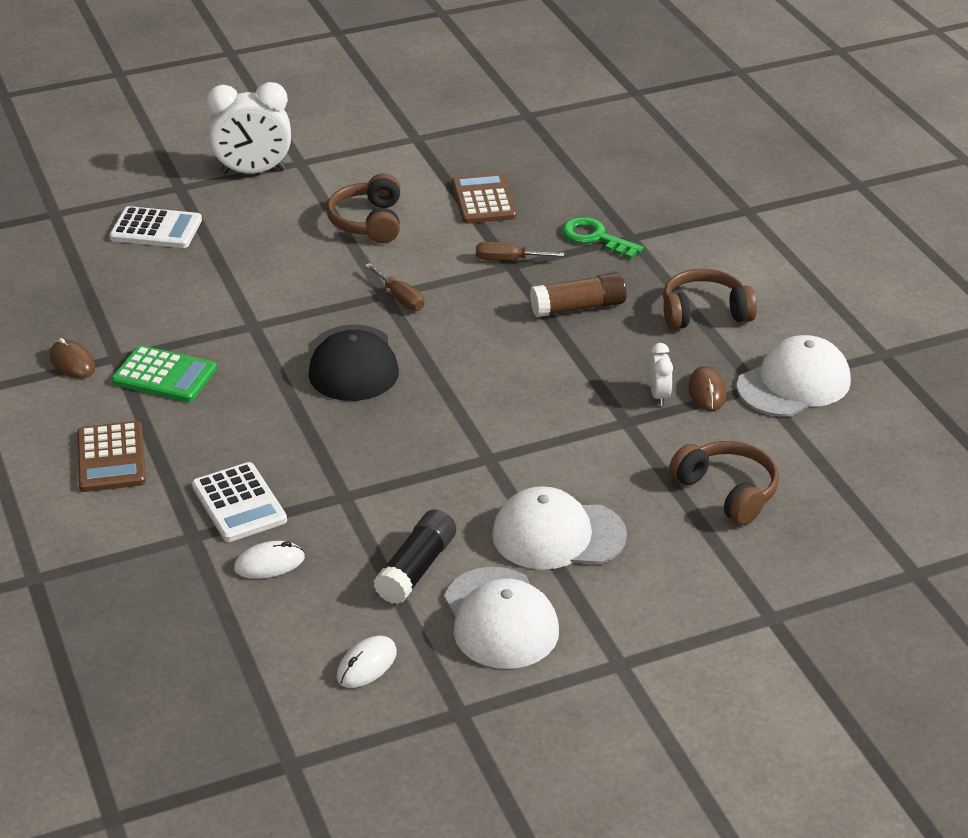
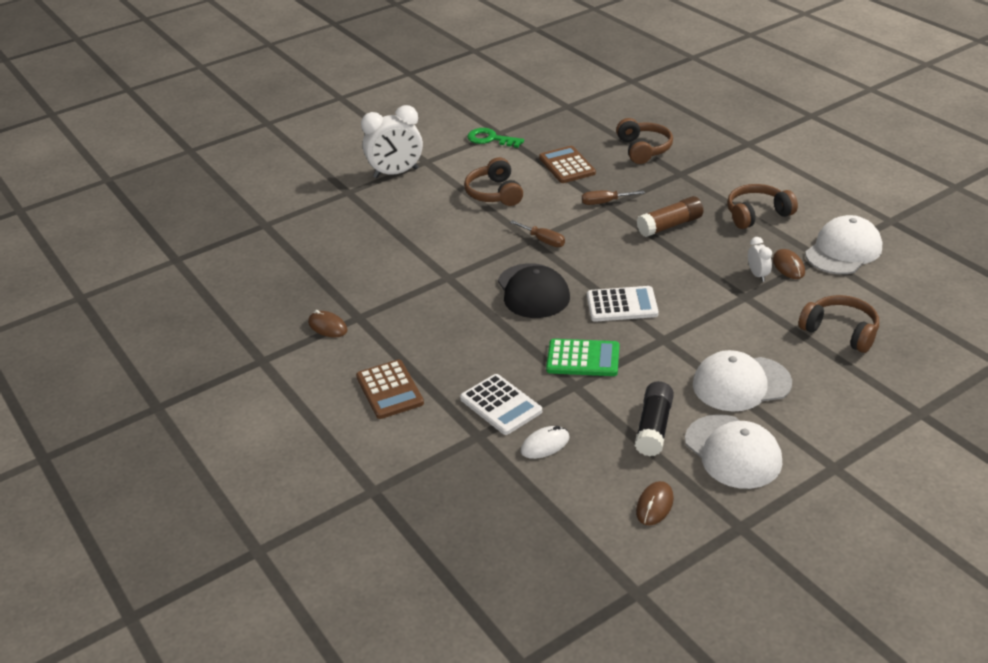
camera: 10 degrees left, 0 degrees up
(156, 229) = (345, 223): white calculator -> white calculator (622, 305)
(164, 375) = (400, 323): green calculator -> green calculator (583, 358)
(366, 665) = (654, 505): white mouse -> brown mouse
(595, 238) = (656, 178): green key -> green key (490, 139)
(599, 194) = (643, 149): none -> brown headphones

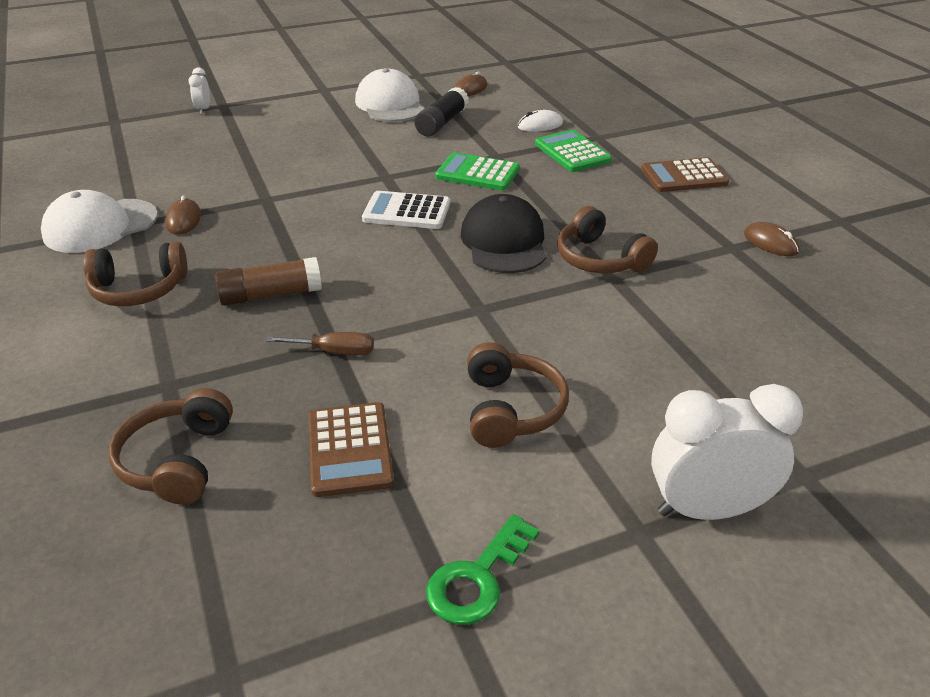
camera: 170 degrees left, 0 degrees up
(389, 390) = (684, 176): brown calculator -> brown calculator turned 90 degrees counterclockwise
(490, 139) = (477, 579): green key -> green key turned 90 degrees clockwise
(501, 405) = (572, 152): white calculator -> green calculator
(543, 240) = (462, 305): brown screwdriver -> none
(741, 384) = (343, 137): white cap -> none
(757, 275) = (228, 217): white clock -> white clock (203, 109)
(840, 331) = (210, 158): brown headphones -> brown headphones (600, 259)

